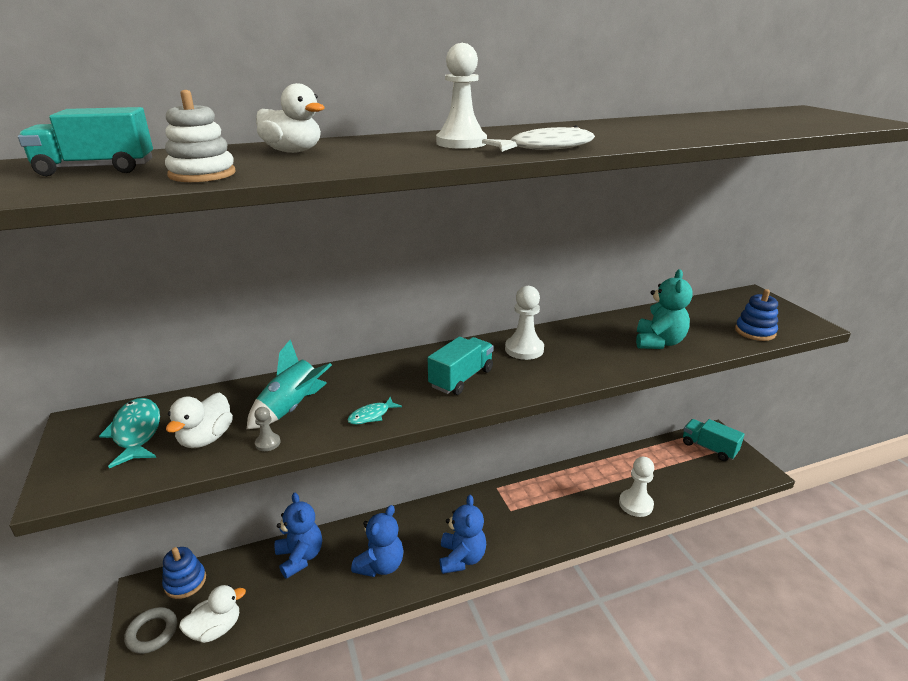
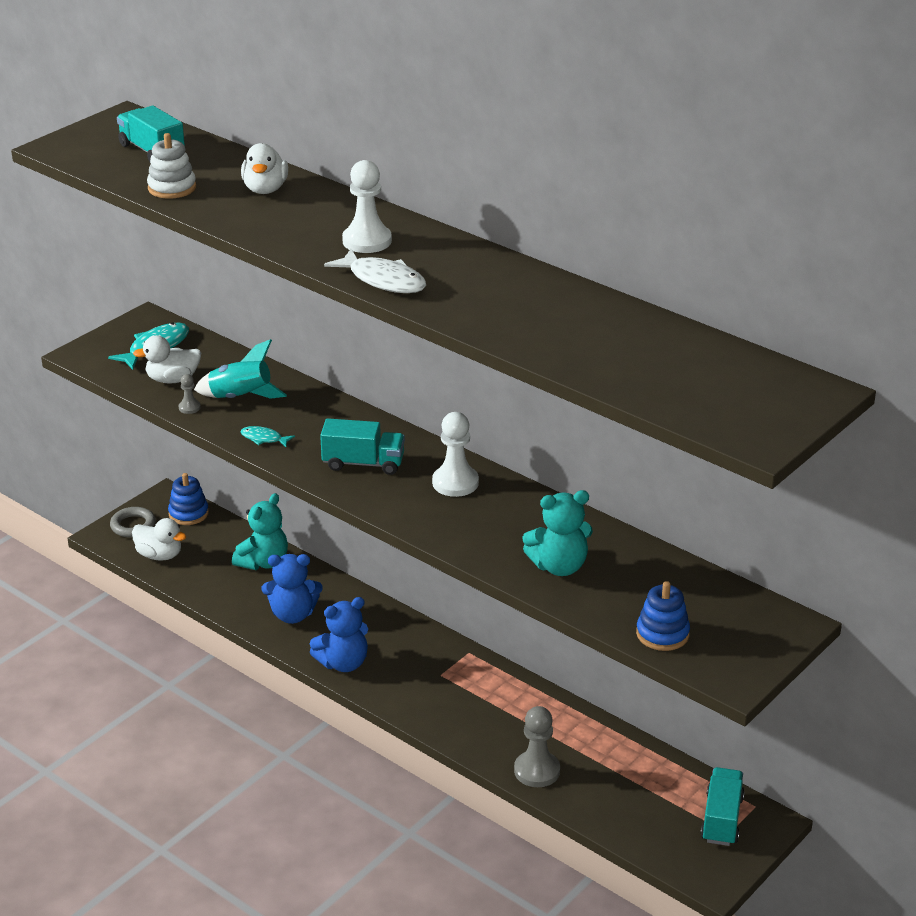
camera: 60 degrees right, 5 degrees up
(300, 557) = (263, 562): blue teddy bear -> turquoise teddy bear
(635, 504) = (537, 771): white pawn -> grey pawn

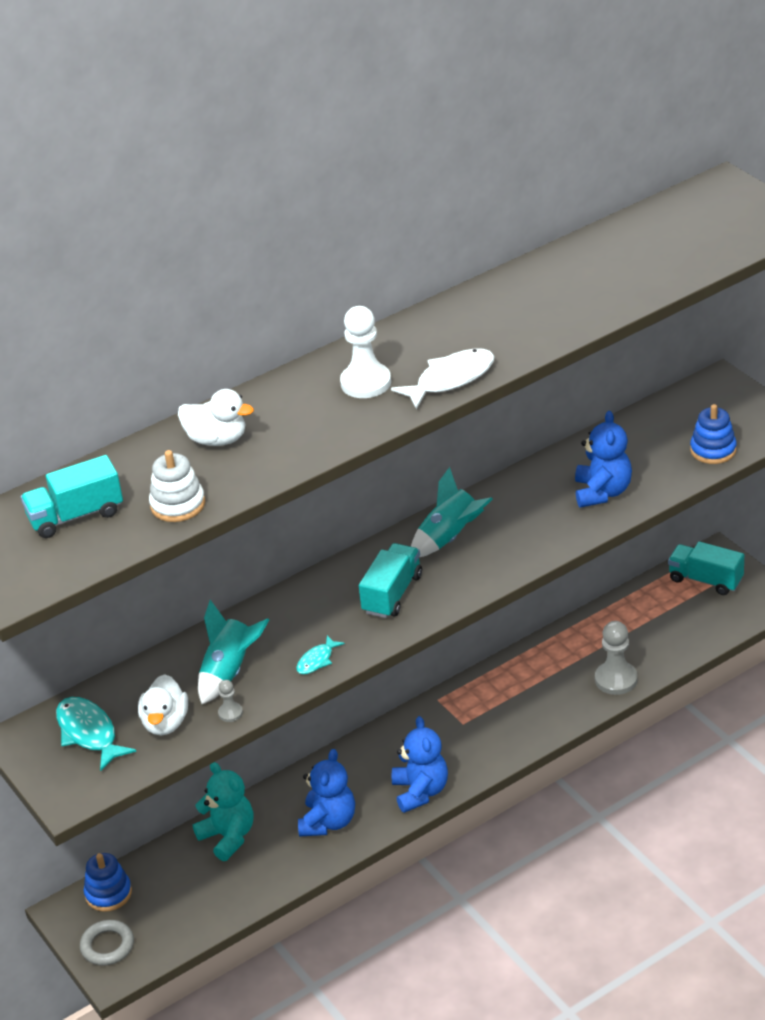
camera: 70 degrees left, 5 degrees up
(159, 555) = (176, 925): white duck -> none
(455, 483) = (450, 537): white pawn -> turquoise rocket
(559, 566) = (602, 492): turquoise teddy bear -> blue teddy bear

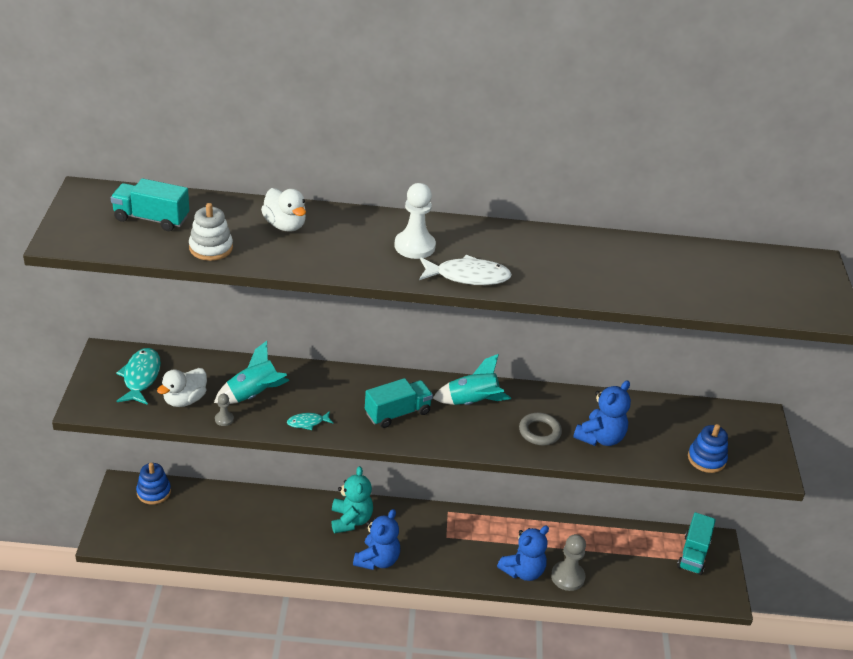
camera: 30 degrees right, 0 degrees up
(107, 946) = (120, 521): grey ring -> grey ring (539, 432)
(228, 836) = (247, 507): turquoise teddy bear -> turquoise teddy bear (351, 520)
(328, 822) = (308, 539): blue teddy bear -> blue teddy bear (523, 571)
(705, 580) = (693, 554): turquoise truck -> turquoise truck turned 135 degrees counterclockwise

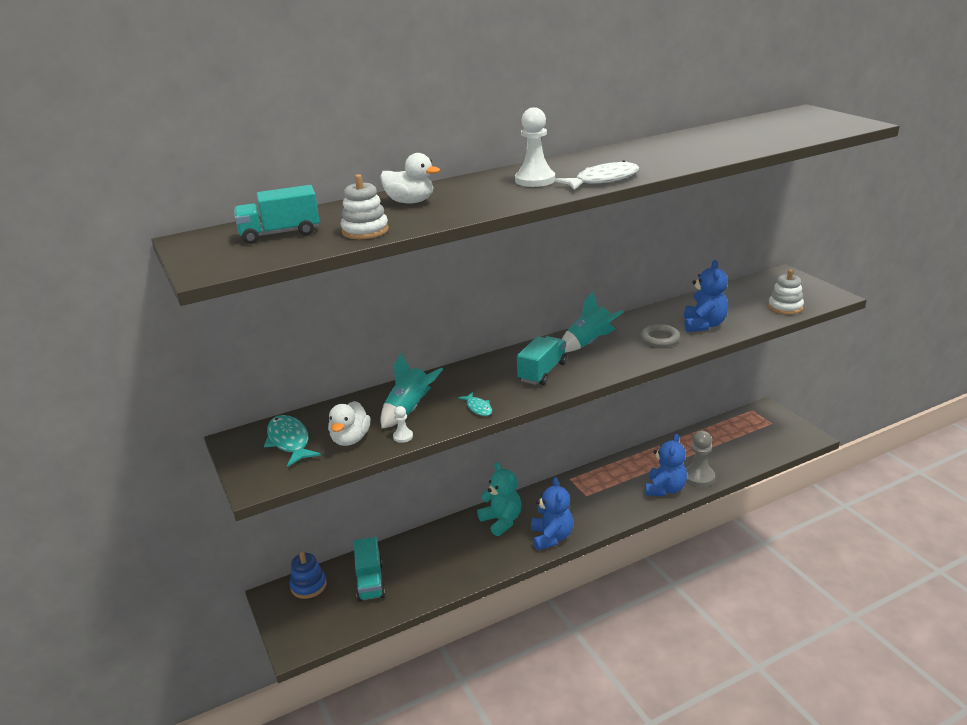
camera: 25 degrees left, 10 degrees down
(224, 419) = (403, 436): grey pawn -> white pawn
(307, 422) = (478, 408): turquoise fish -> turquoise fish turned 75 degrees counterclockwise
(693, 554) = (760, 422): turquoise truck -> turquoise truck (370, 582)
(706, 459) = (785, 307): blue stacking toy -> white stacking toy

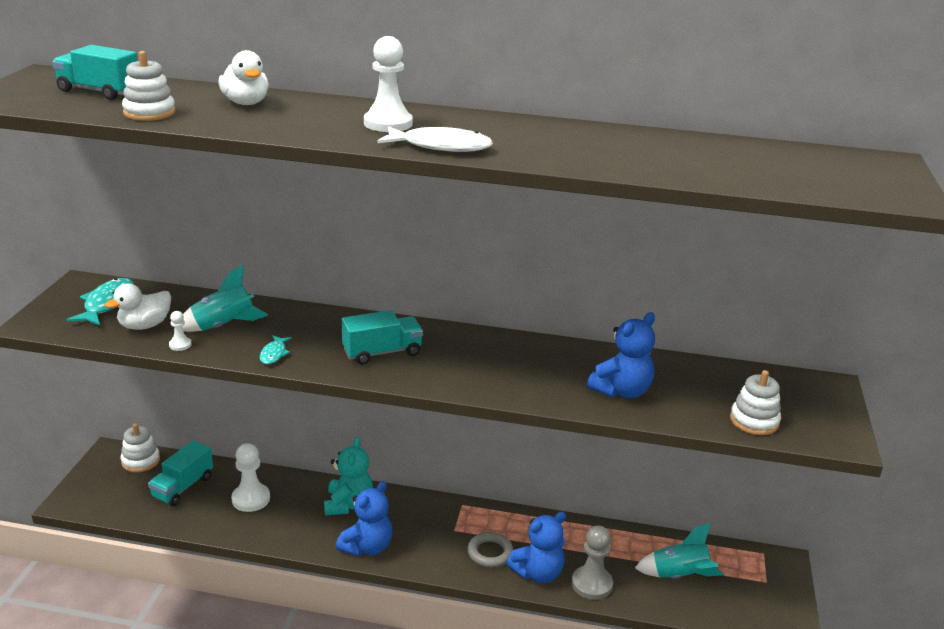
camera: 35 degrees right, 0 degrees up
(308, 586) = (141, 461): blue stacking toy -> white stacking toy
(432, 558) = (251, 499): none -> white pawn
(589, 343) = (474, 349): turquoise rocket -> turquoise rocket (679, 576)
(659, 339) = (547, 381): grey ring -> grey ring (490, 553)

